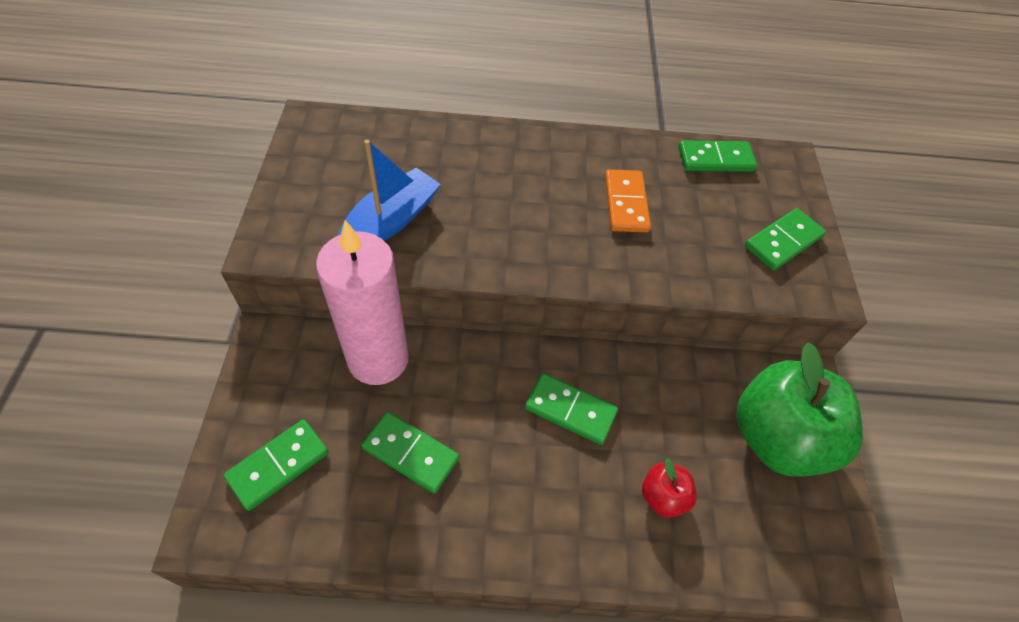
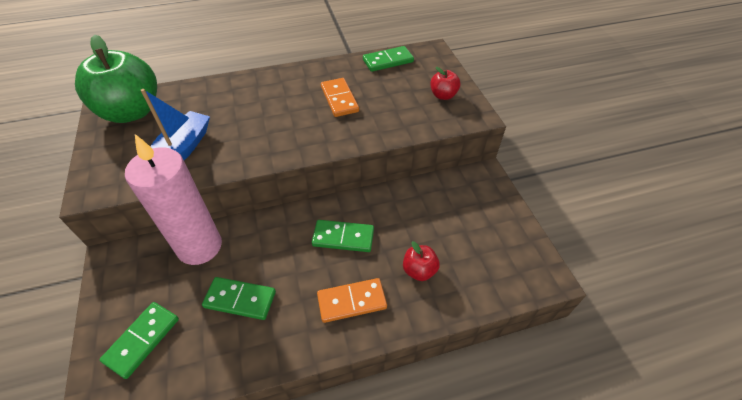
camera: 15 degrees left, 5 degrees down
(556, 509) = (351, 301): none -> orange domino
(777, 438) = (478, 213): green apple -> green apple (132, 112)
(783, 241) = (443, 95): green domino -> red apple

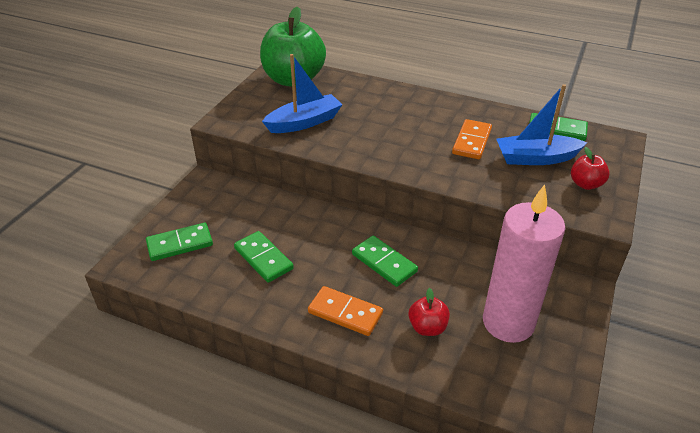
camera: 40 degrees right, 10 degrees down
(199, 246) = (268, 206): pink candle -> pink candle (508, 323)
(395, 91) = (536, 158): none -> blue boat

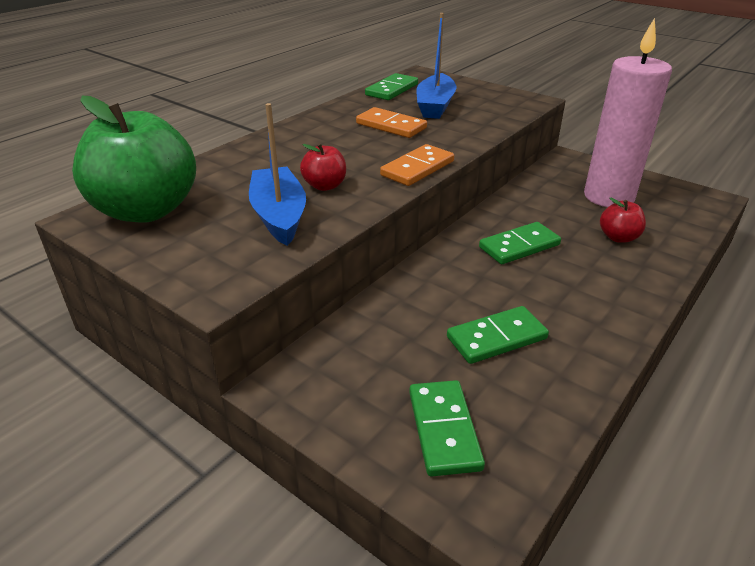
camera: 75 degrees left, 5 degrees down
(345, 313) = (600, 284): orange domino -> orange domino (417, 168)
(585, 184) = (483, 96): red apple -> red apple (325, 186)

